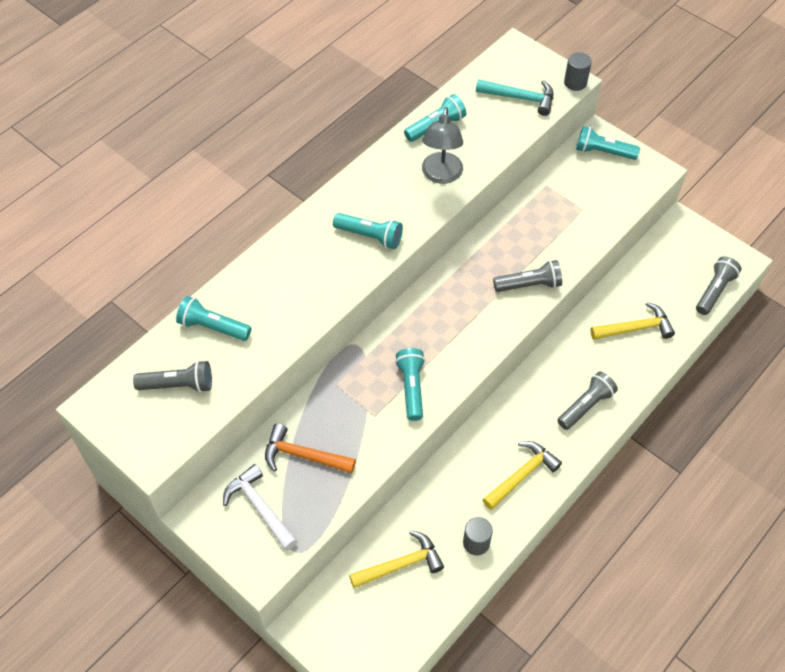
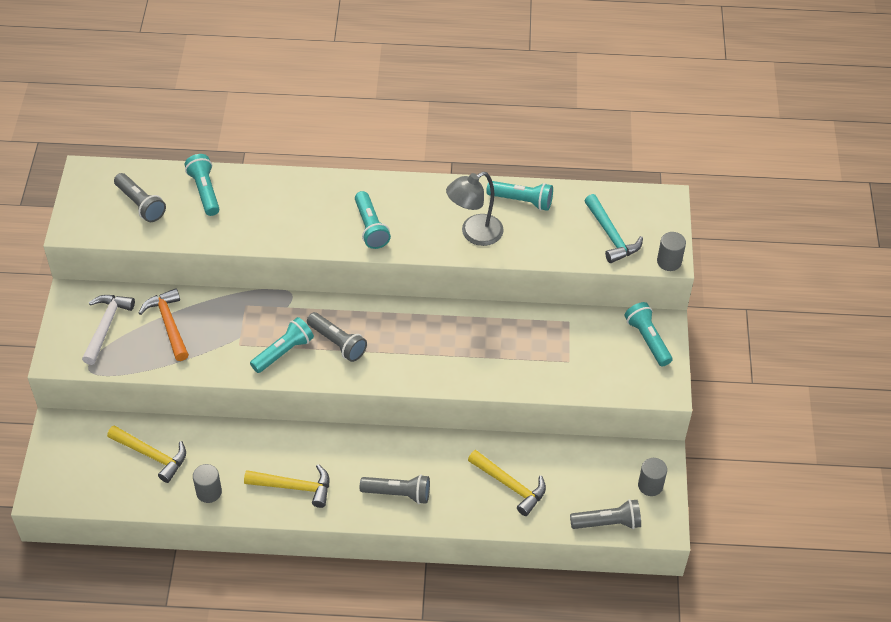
camera: 50 degrees right, 5 degrees down
(529, 285) = (452, 369): grey flashlight -> grey flashlight (337, 343)
(701, 245) = (650, 485): none -> grey cylinder

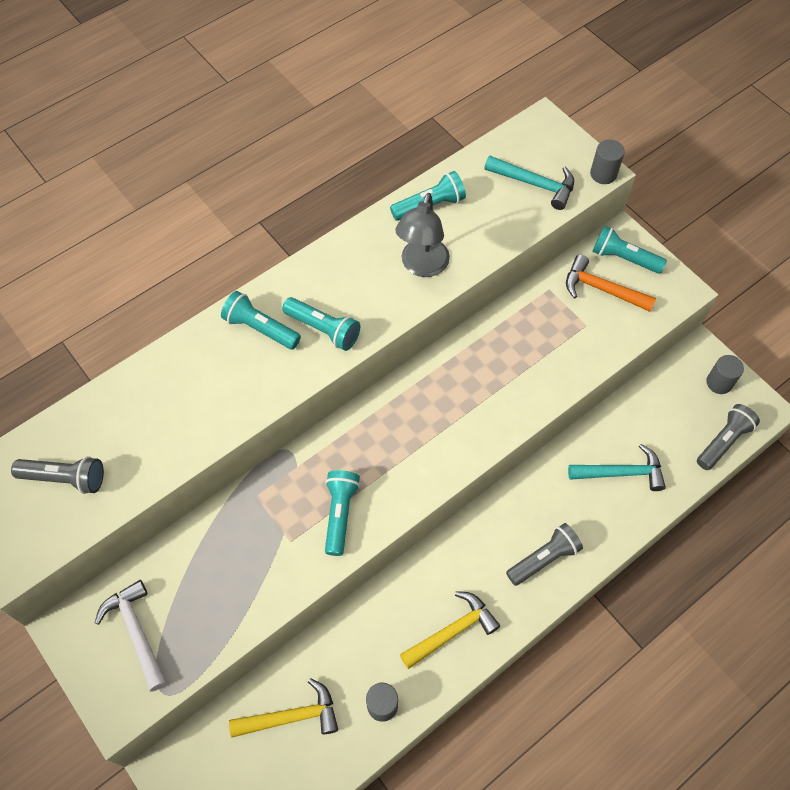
camera: 40 degrees left, 10 degrees up
(169, 324) = (200, 576): orange hammer -> orange hammer (602, 289)
(204, 191) = (120, 413): turquoise flashlight -> turquoise flashlight (260, 328)
(337, 343) = (379, 464): grey flashlight -> none
(510, 485) = (621, 473): yellow hammer -> turquoise hammer

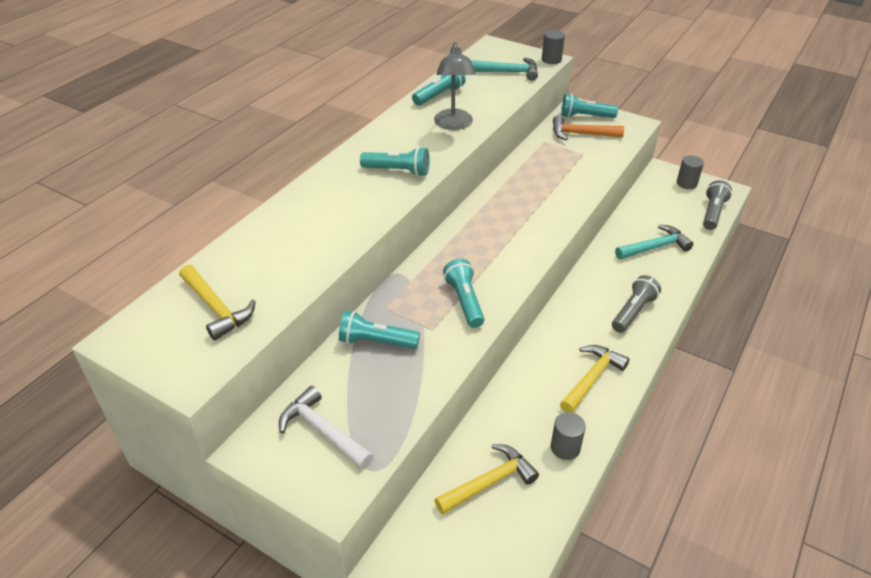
camera: 20 degrees left, 20 degrees down
(65, 478) = (216, 308): grey flashlight -> yellow hammer
(260, 328) = (345, 181): turquoise flashlight -> turquoise flashlight (376, 342)

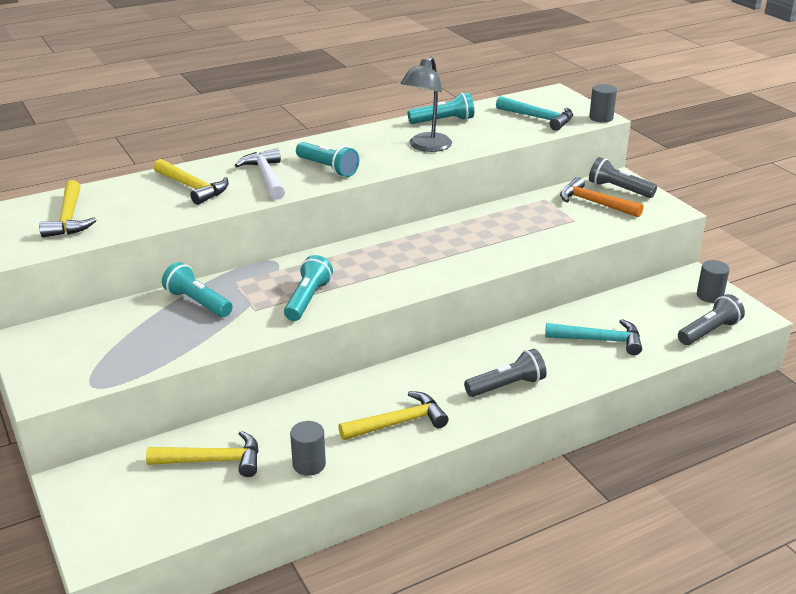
camera: 30 degrees right, 10 degrees down
(300, 231) = (192, 187): none -> yellow hammer
(323, 431) = (86, 346): white hammer -> white hammer (266, 177)
(585, 116) = (618, 189): turquoise flashlight -> grey flashlight

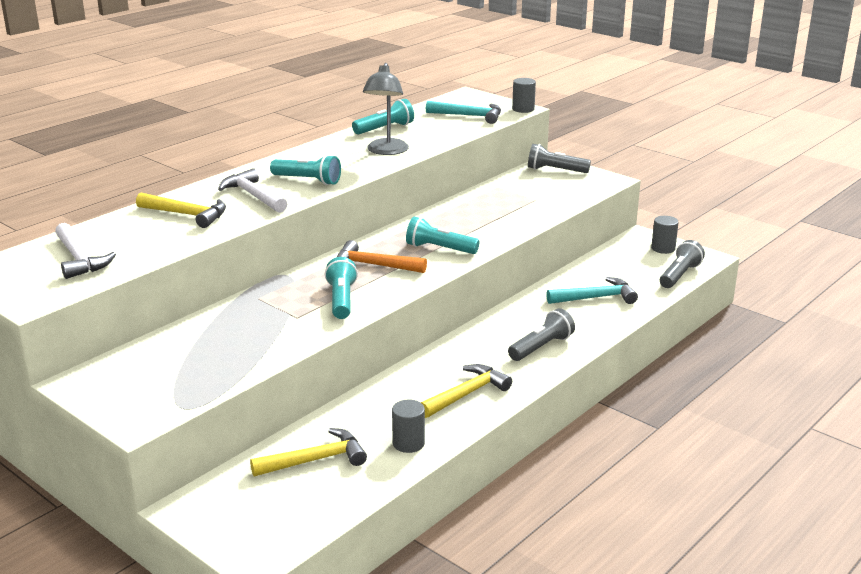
camera: 20 degrees left, 5 degrees down
(69, 218) = (79, 259): yellow hammer -> white hammer
(197, 302) = (235, 321): turquoise flashlight -> turquoise flashlight (439, 249)
(594, 203) = (542, 184): orange hammer -> orange hammer (374, 265)

